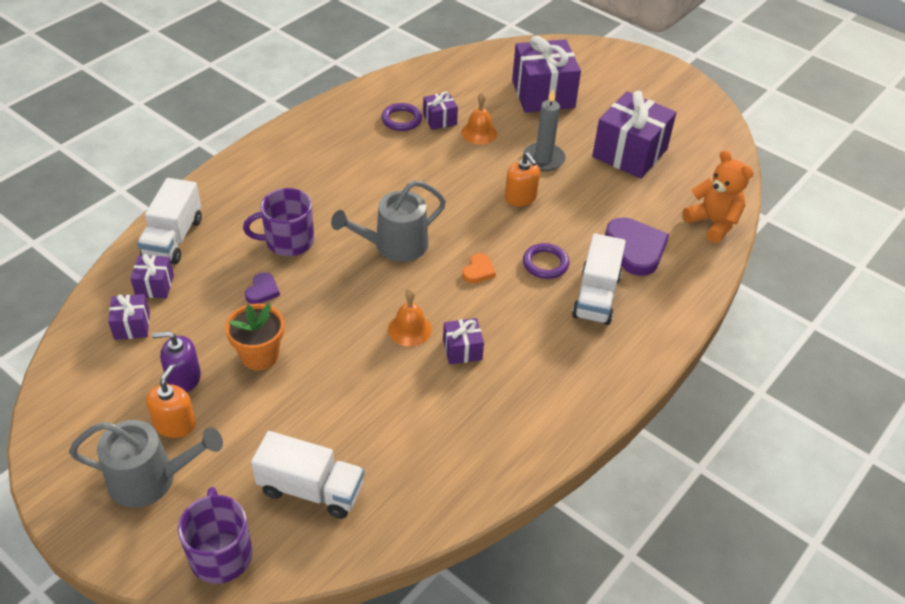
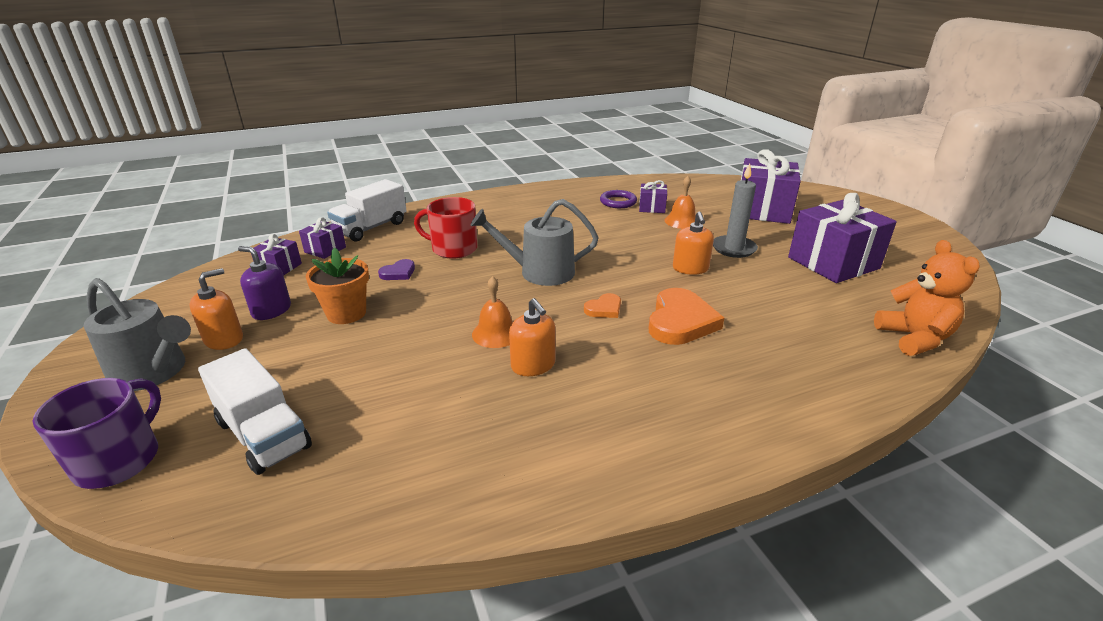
camera: 30 degrees right, 15 degrees down
(288, 241) = (453, 249): purple mug -> red mug
(462, 350) = (533, 365): purple gift -> orange soap dispenser
(545, 263) = (680, 321): purple ring -> orange heart
(596, 296) = (722, 363): white truck -> none
(635, 249) = (797, 336): purple heart -> none

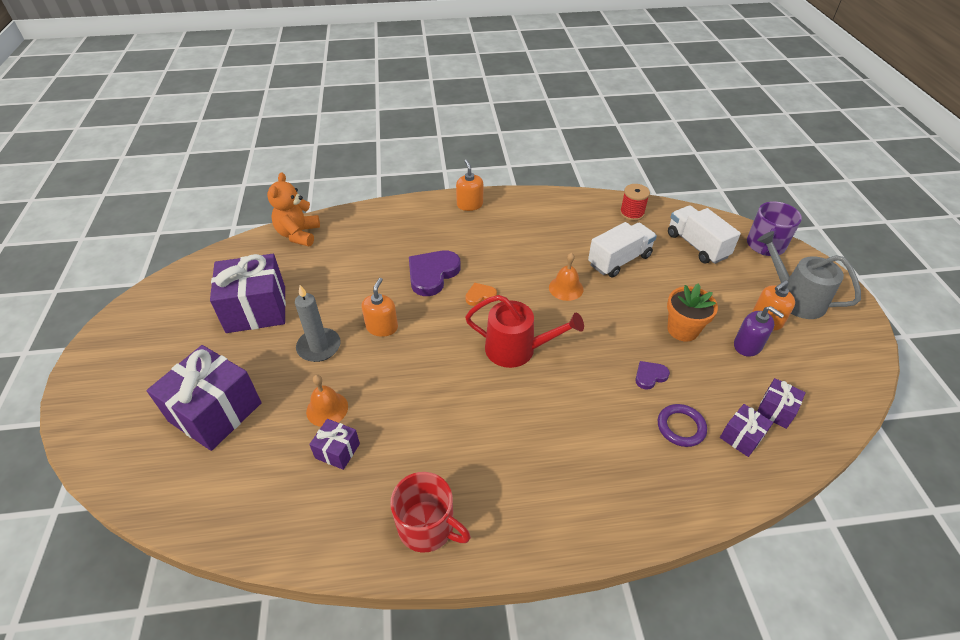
camera: 165 degrees left, 15 degrees up
(371, 228) = (702, 479): white truck -> white truck (619, 260)
(373, 487) = (631, 213): none -> red spool
(453, 249) = (597, 407): red mug -> red mug (427, 527)
(533, 365) = (545, 259): orange soap dispenser -> orange soap dispenser (470, 205)
(540, 272) = (516, 349): grey watering can -> red watering can
(618, 202) = (370, 478): purple ring -> purple ring (681, 427)
(680, 321) = (432, 274): orange heart -> purple heart

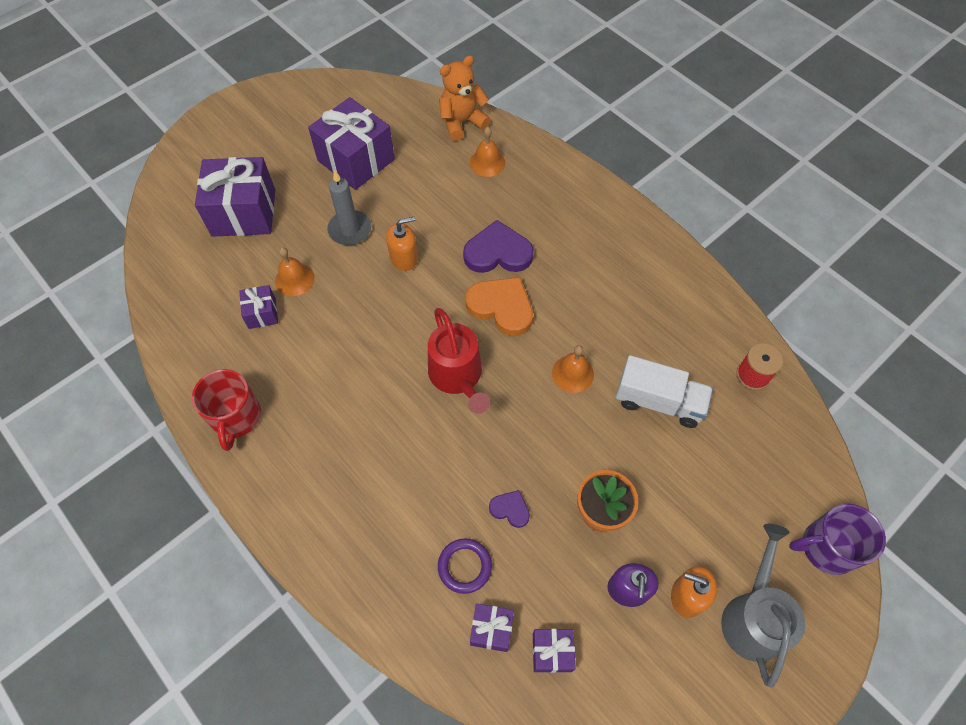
camera: 55 degrees right, 15 degrees up
(350, 240) = (487, 163): none -> orange bell
(470, 205) = (623, 220): orange soap dispenser -> none
(480, 296) = (501, 307): orange heart -> orange heart, size x1.96
(697, 245) = (756, 469): white truck -> none

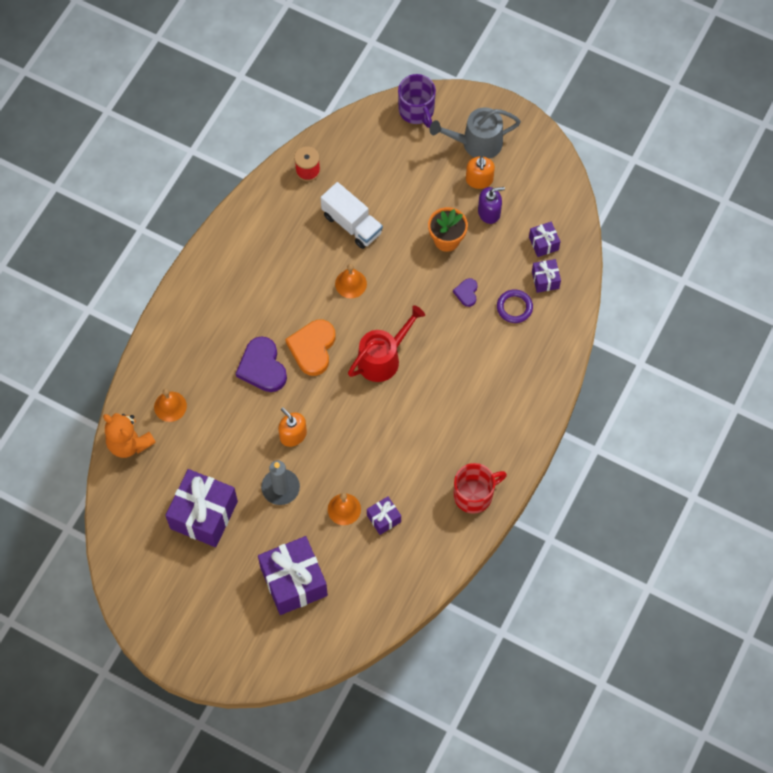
camera: 110 degrees left, 5 degrees up
(658, 401) = (352, 224): white truck -> white truck turned 135 degrees clockwise

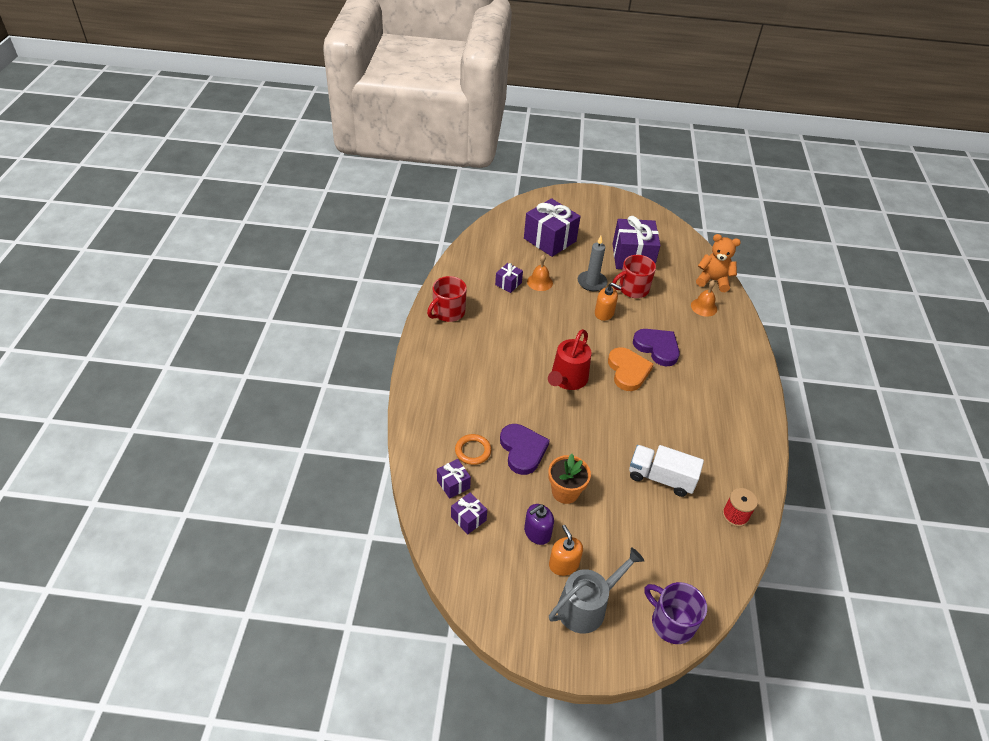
camera: 155 degrees right, 20 degrees down
(237, 461) = (632, 289): none -> red mug
(351, 284) = (629, 427): orange bell -> none
(466, 293) = (522, 450): purple heart -> purple heart, size x1.96
(514, 307) = (473, 451): purple ring -> orange ring

